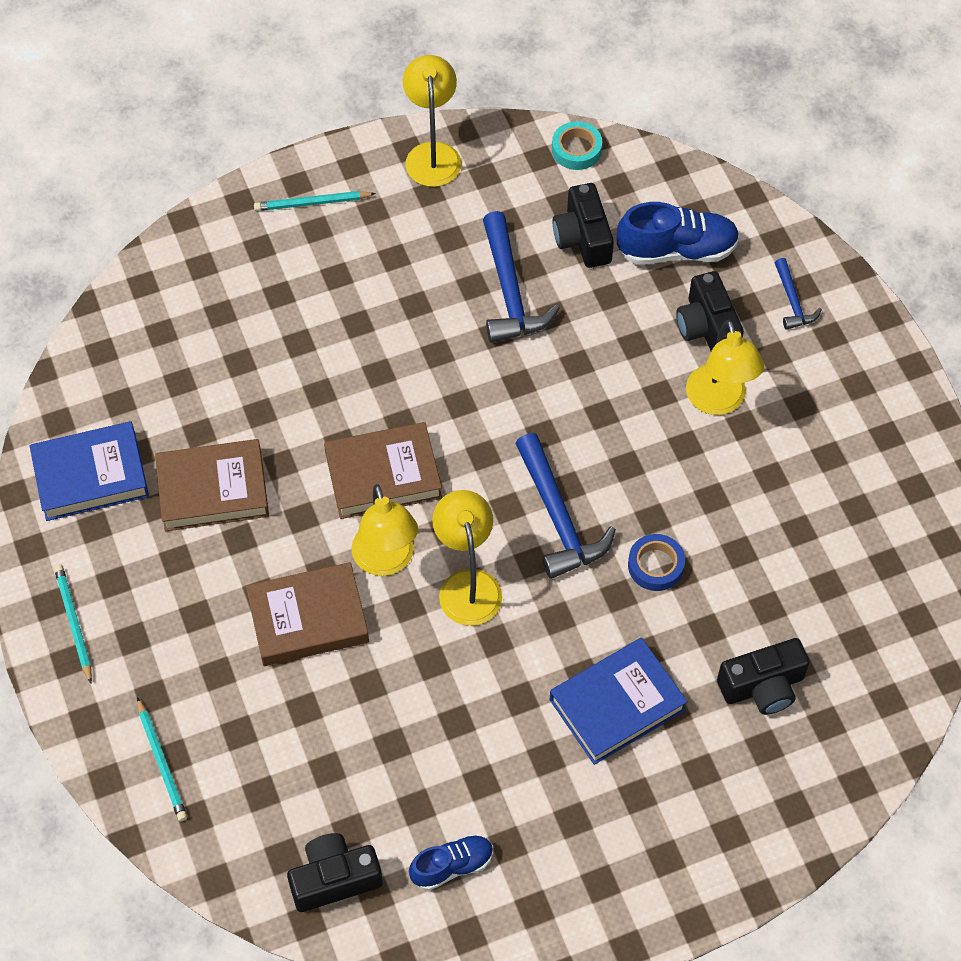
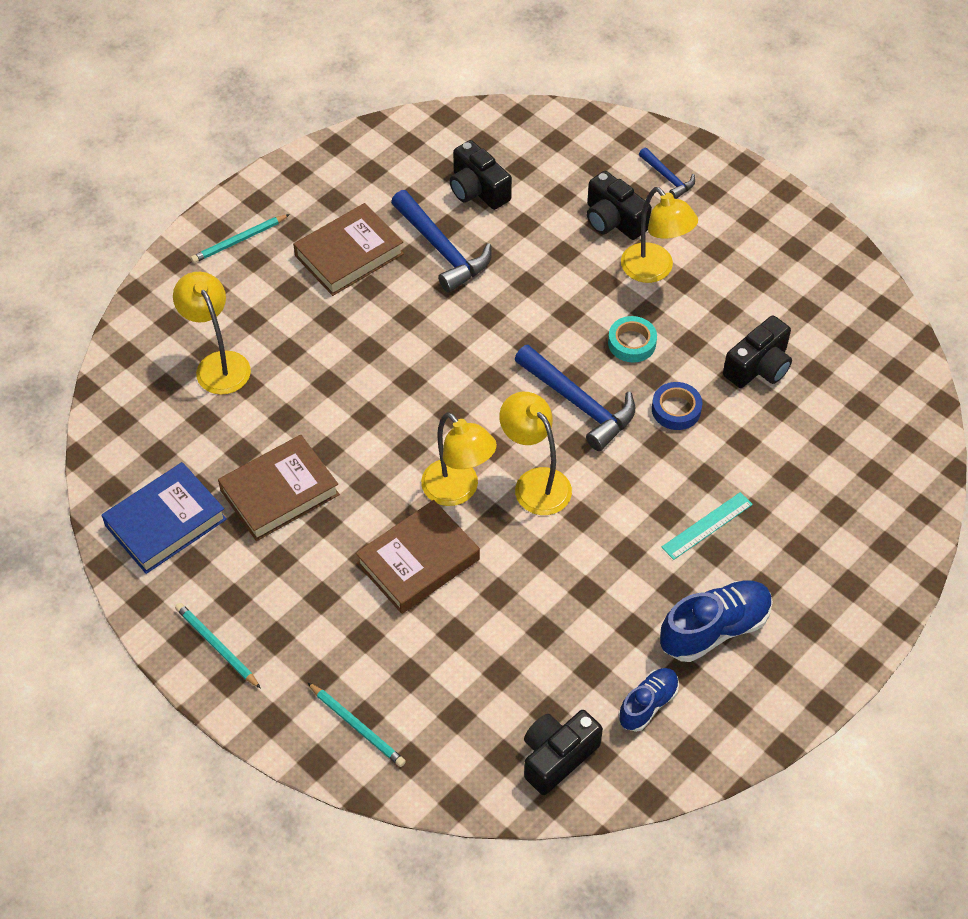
camera: 25 degrees left, 5 degrees down
(383, 475) = (418, 426): brown book -> brown book (349, 255)
(432, 154) = (319, 169): yellow lamp -> yellow lamp (218, 364)
(576, 149) = (434, 126): turquoise tape -> turquoise tape (632, 343)
(617, 705) = (707, 526): blue book -> turquoise ruler
(677, 250) = (557, 172): blue shoe -> blue shoe (714, 629)
(763, 686) = (810, 466): black camera -> black camera (758, 367)

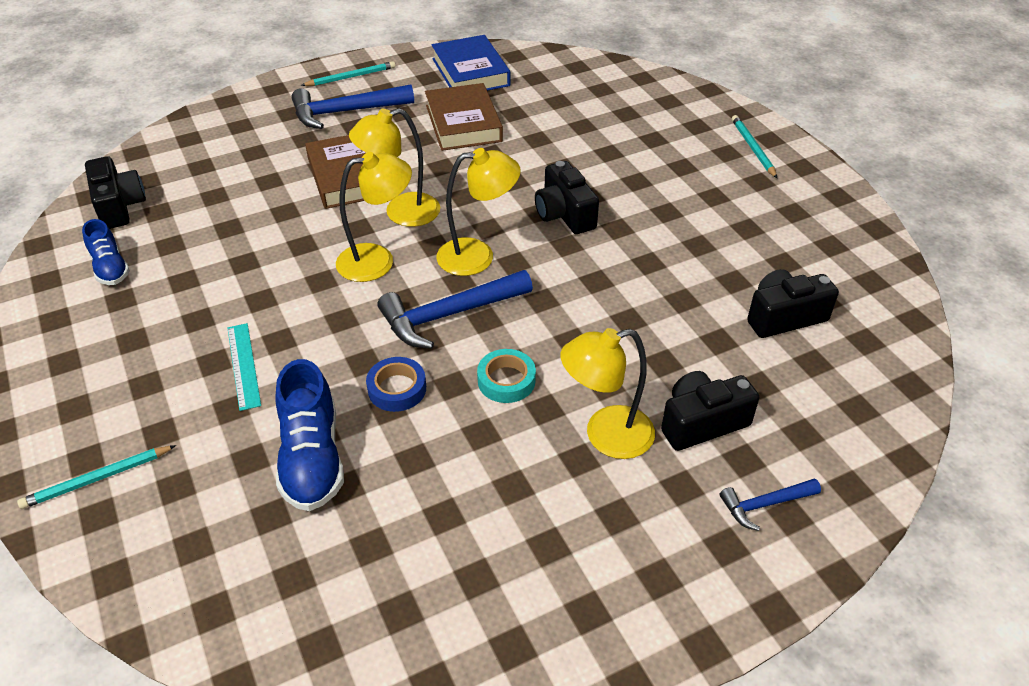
camera: 110 degrees right, 10 degrees down
(218, 364) = (611, 116): yellow lamp -> yellow lamp (478, 256)
(349, 255) = (713, 207): brown book -> none
(357, 726) = (236, 121): turquoise pencil -> turquoise pencil (97, 479)
(442, 249) = (700, 269): blue hammer -> blue hammer (346, 112)
(714, 629) = (136, 333): blue shoe -> blue shoe (312, 458)
(758, 367) = (412, 487): black camera -> black camera (564, 214)

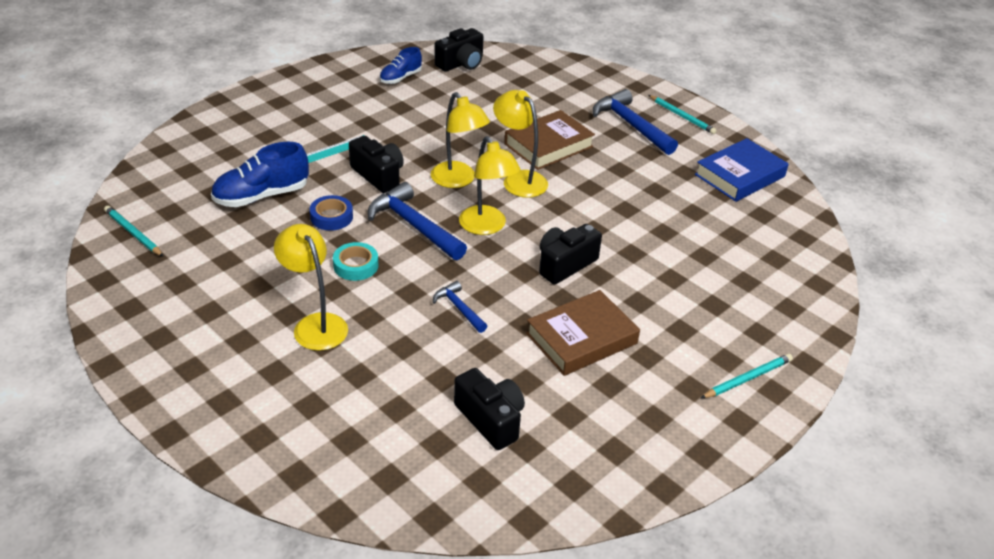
camera: 70 degrees right, 5 degrees down
(97, 479) = (228, 125): turquoise pencil -> turquoise pencil (133, 233)
(463, 123) = (657, 186): brown book -> brown book (581, 338)
(702, 422) = (343, 376): black camera -> black camera (378, 175)
(764, 505) = (267, 420): blue hammer -> blue hammer (459, 308)

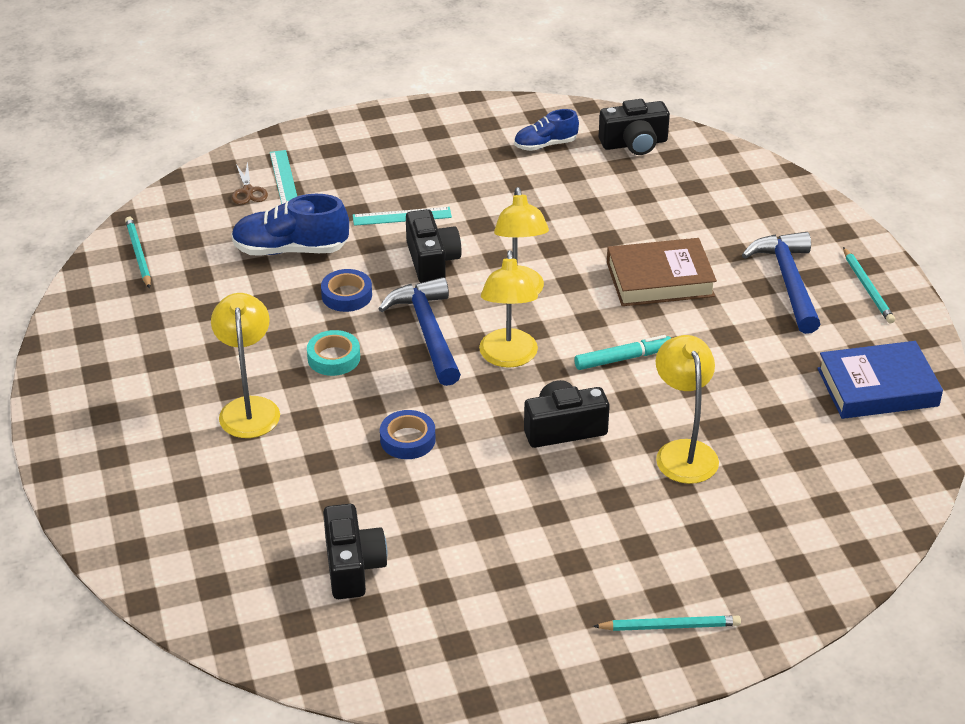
camera: 30 degrees right, 0 degrees up
(195, 162) = (248, 191): none -> brown scissors
(218, 146) = (284, 178): none -> turquoise ruler
(459, 308) = (407, 439): blue hammer -> blue tape
(519, 179) = (590, 312): yellow lamp -> yellow lamp (683, 452)
(566, 204) = (623, 358): none -> turquoise marker
(581, 338) = (515, 517): brown book -> none

